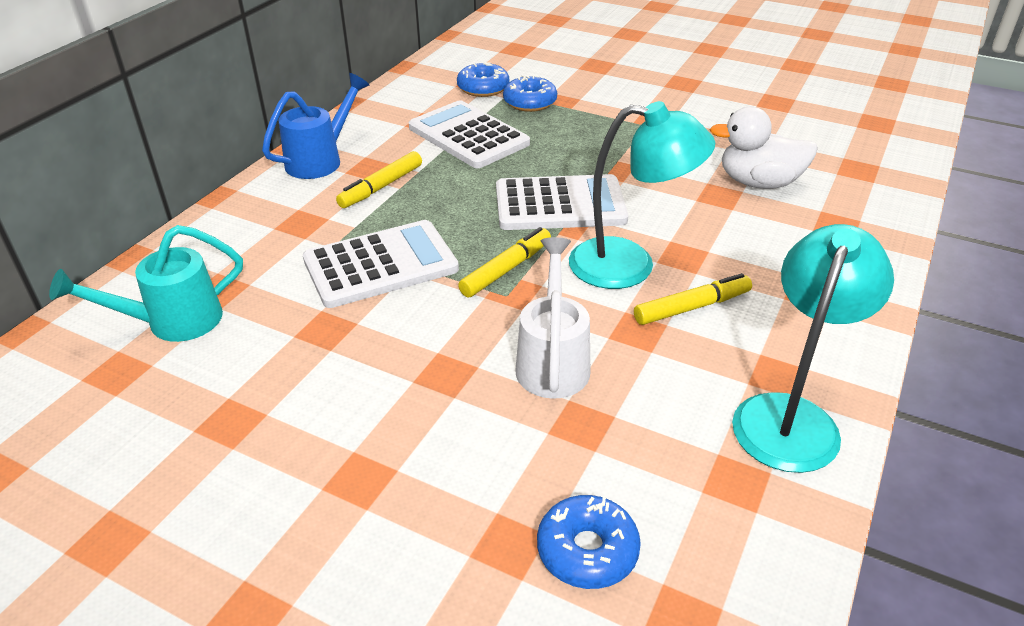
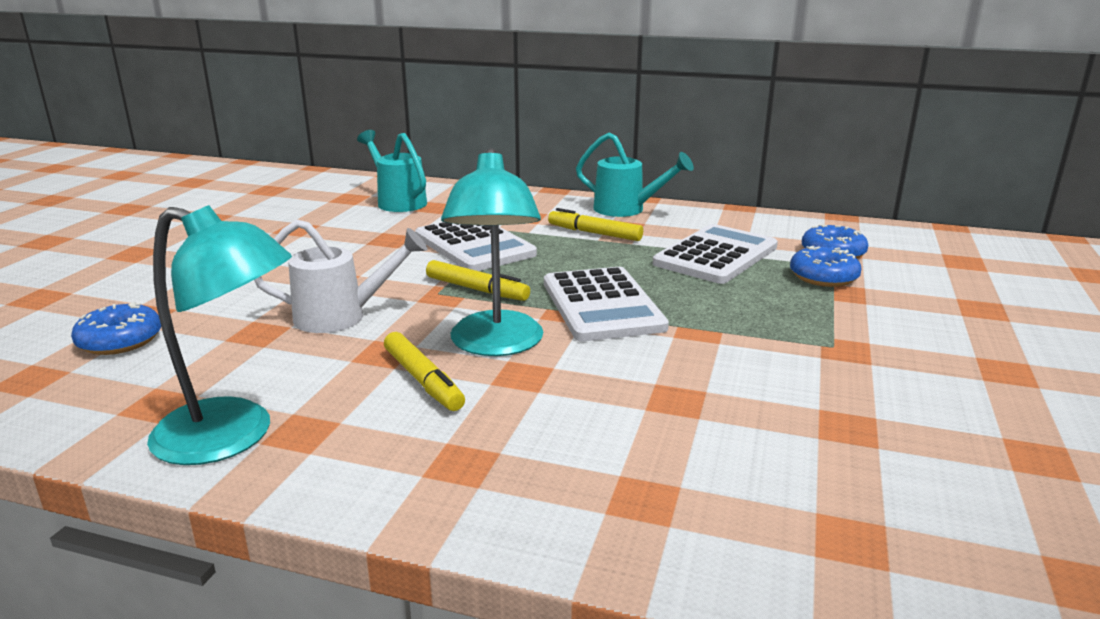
camera: 80 degrees right, 15 degrees down
(320, 160) = (626, 210): blue watering can -> turquoise watering can
(759, 183) = (730, 431): white duck -> none

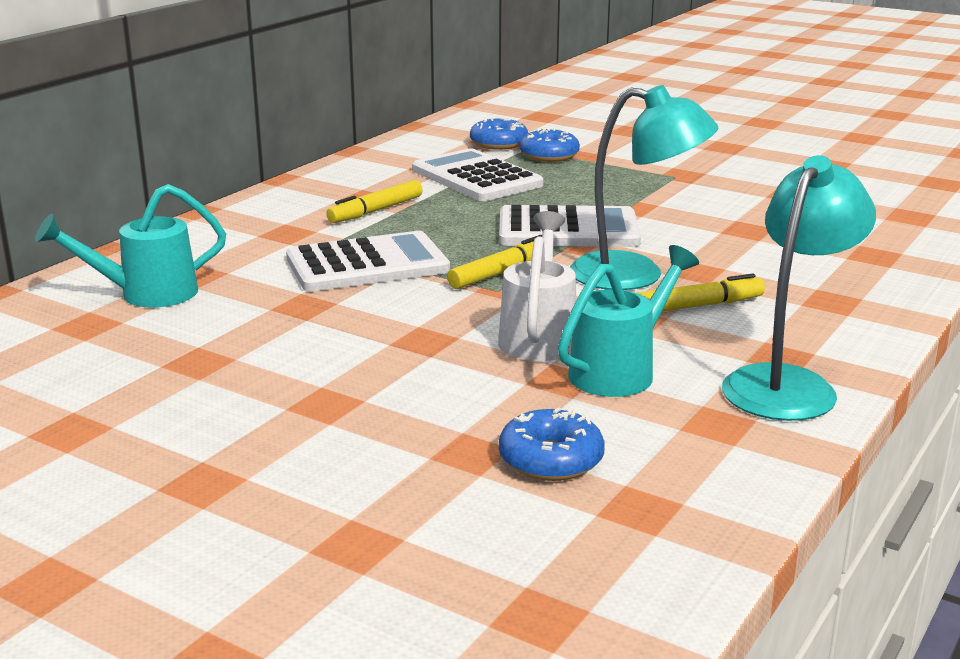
camera: 75 degrees left, 0 degrees up
(626, 210) = (313, 190): turquoise watering can -> turquoise watering can (620, 371)

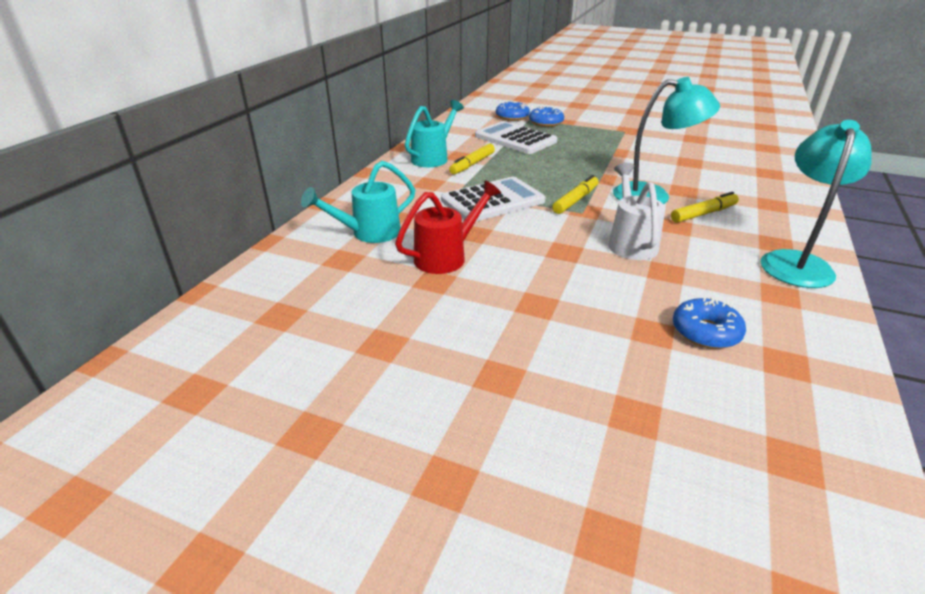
camera: 10 degrees left, 10 degrees up
(239, 333) = (446, 257): none -> red watering can
(568, 229) = (592, 169): white calculator -> none
(620, 371) = (695, 262): turquoise watering can -> turquoise watering can (433, 158)

